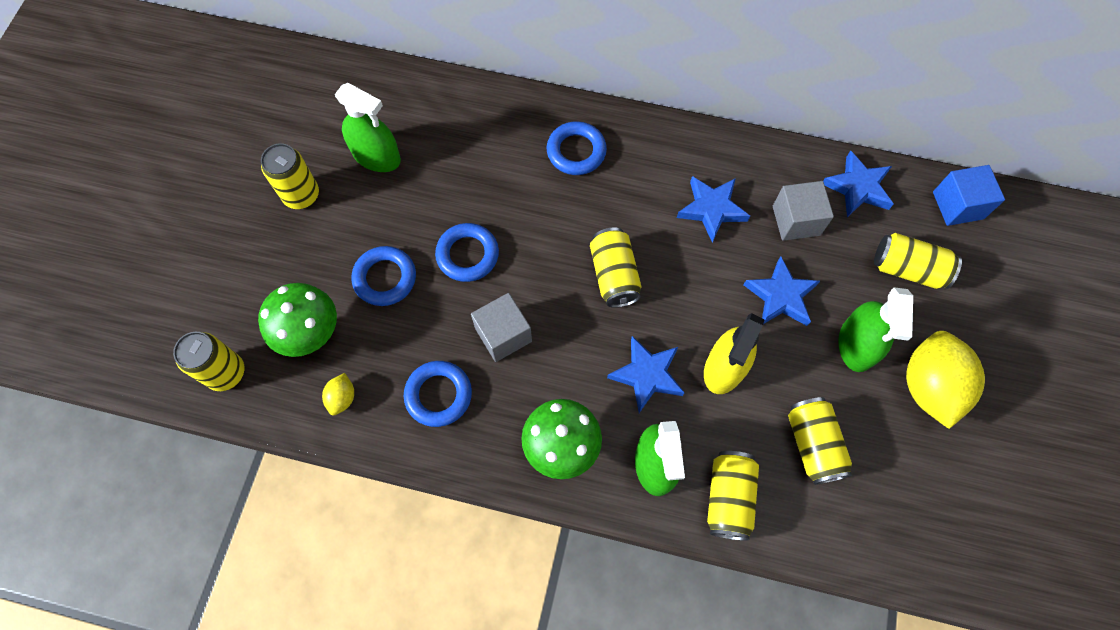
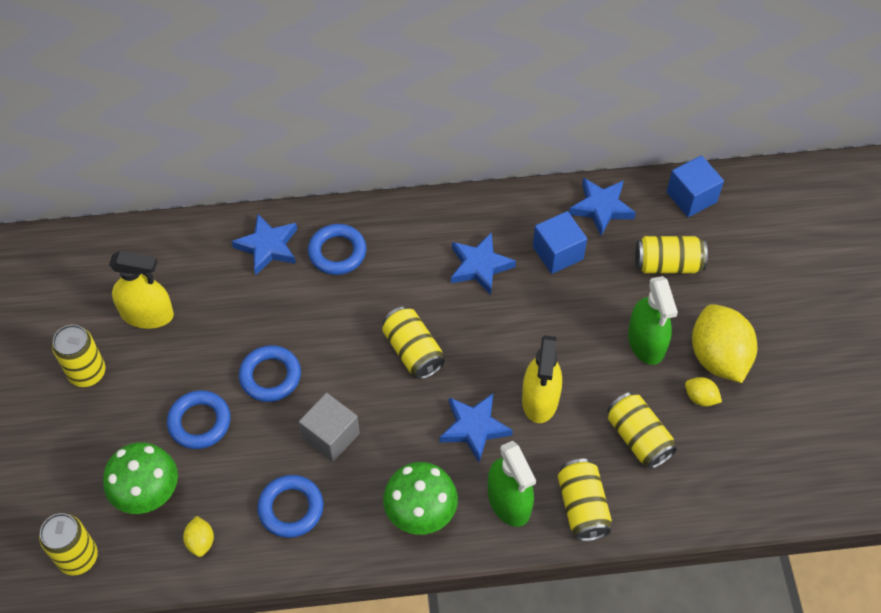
camera: 20 degrees left, 10 degrees down
(376, 156) = (147, 314): green spray bottle -> yellow spray bottle
(780, 296) = (567, 322): blue star -> blue star (268, 247)
(796, 220) = (557, 253): grey cube -> blue cube
(894, 424) = (700, 398): none -> yellow lemon

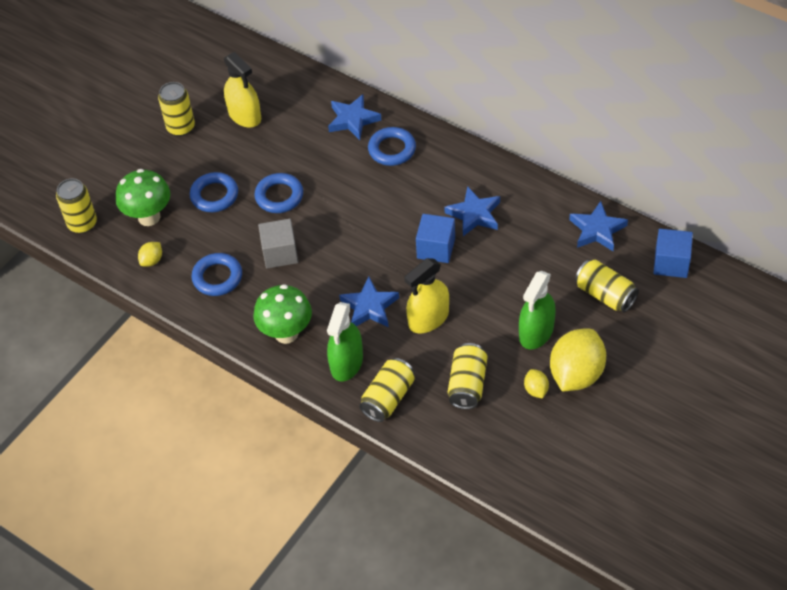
camera: 45 degrees right, 5 degrees down
(413, 351) = (378, 238): yellow can -> none
(557, 253) = (535, 239): blue cube -> blue cube (436, 248)

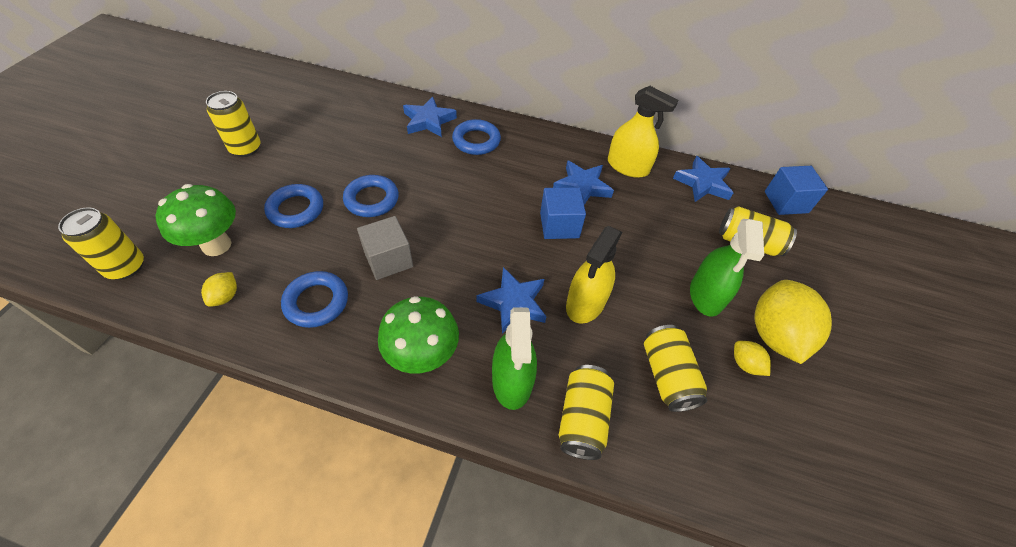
camera: 25 degrees left, 0 degrees up
(245, 115) = (315, 130): yellow spray bottle -> yellow spray bottle (627, 166)

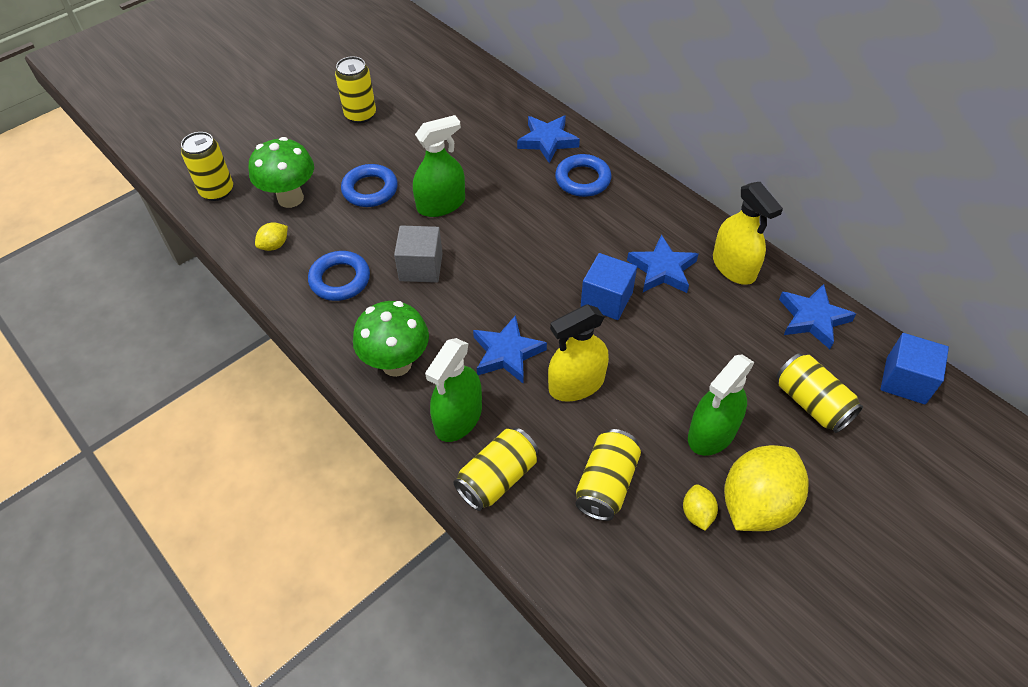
camera: 35 degrees right, 0 degrees up
(372, 199) = (441, 204): blue ring -> green spray bottle

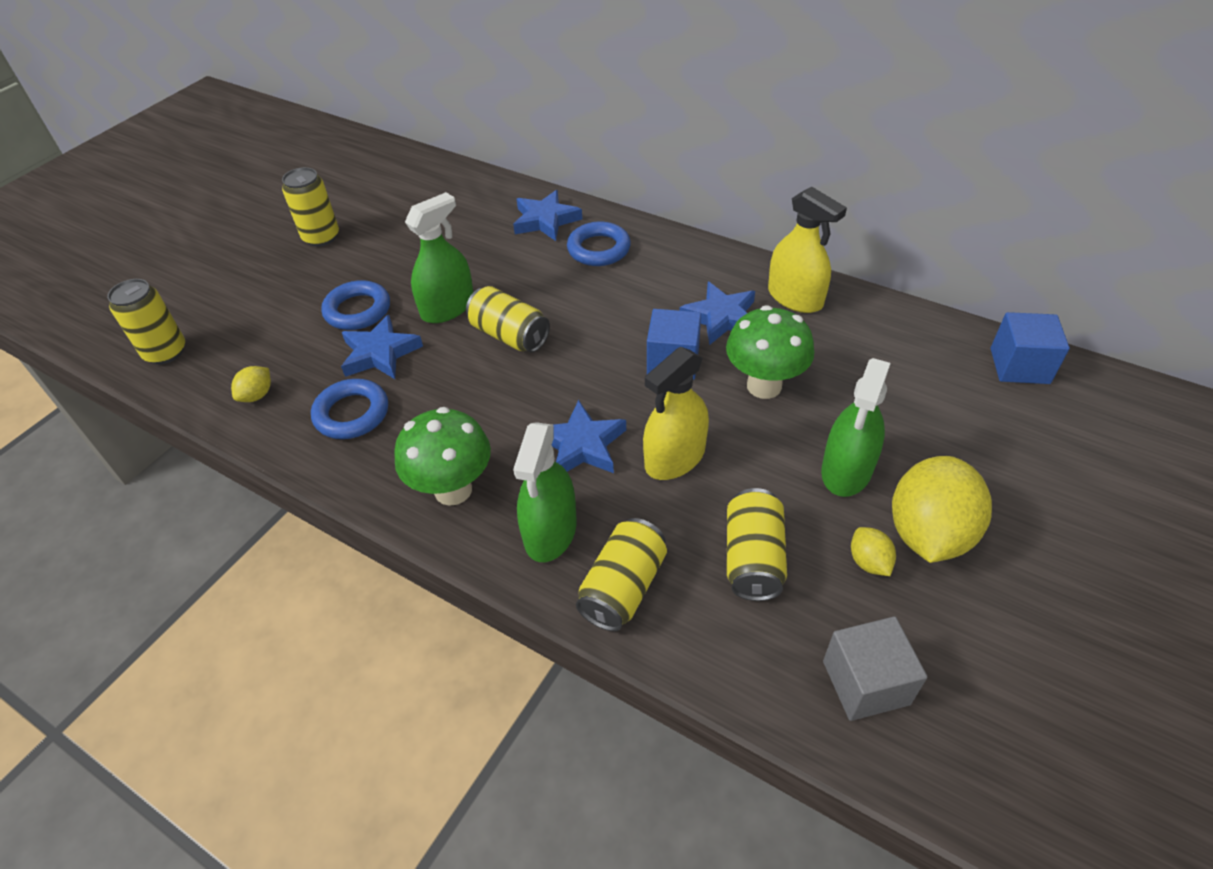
camera: 15 degrees left, 5 degrees down
(290, 198) = (262, 340): green mushroom -> green mushroom (764, 386)
(421, 267) = (446, 377): grey cube -> grey cube (865, 682)
(812, 319) = (898, 329): blue star -> blue star (380, 353)
(812, 403) = (937, 412): yellow can -> yellow can (509, 335)

